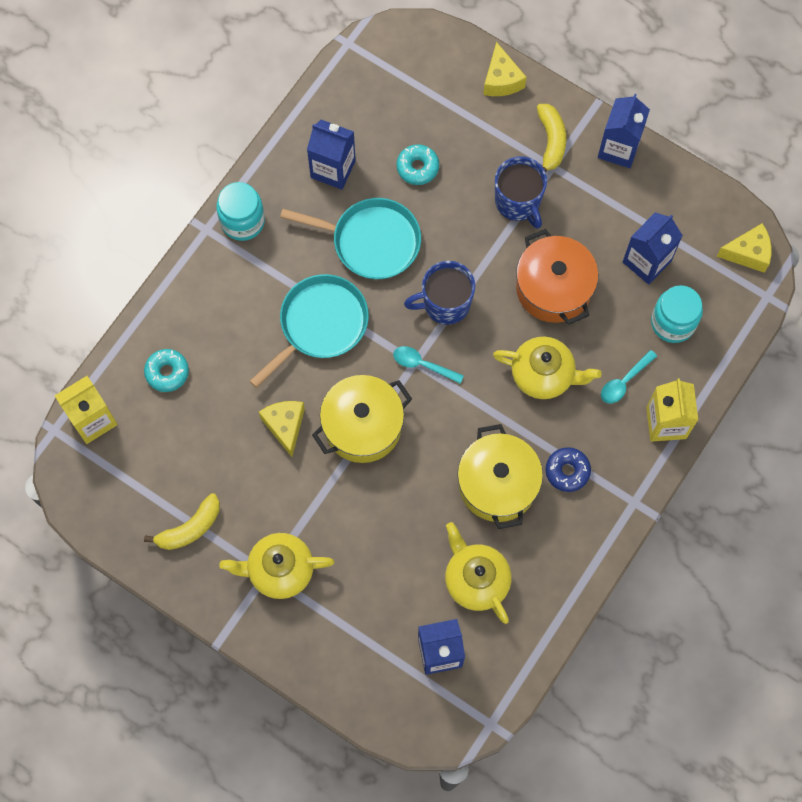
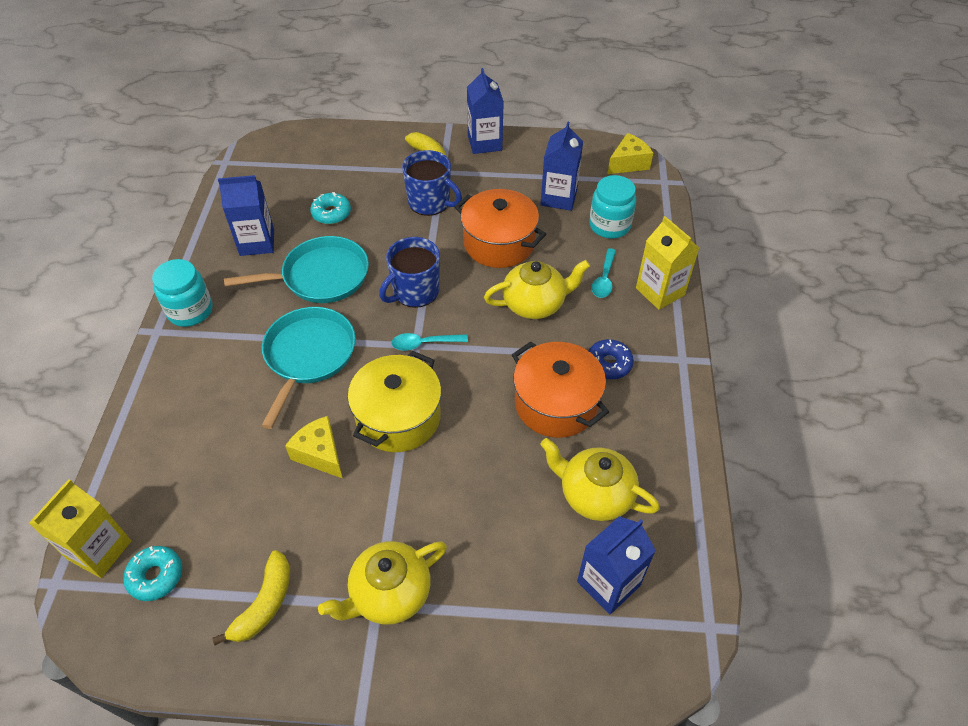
camera: 30 degrees left, 20 degrees down
(167, 372) = (168, 465): turquoise donut -> turquoise donut (156, 576)
(497, 484) = (556, 403): yellow pot -> orange pot
(501, 80) = (366, 139): yellow cheese -> none

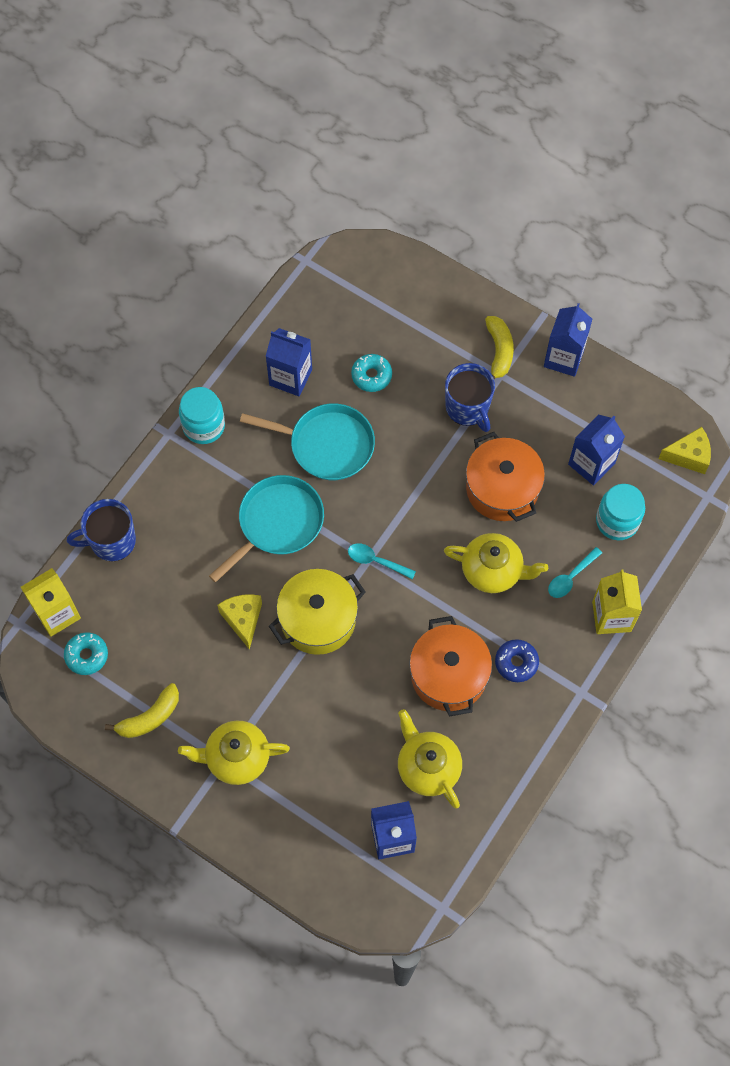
camera: 30 degrees right, 15 degrees up
(415, 291) = (398, 503): blue mug -> blue mug (111, 541)

